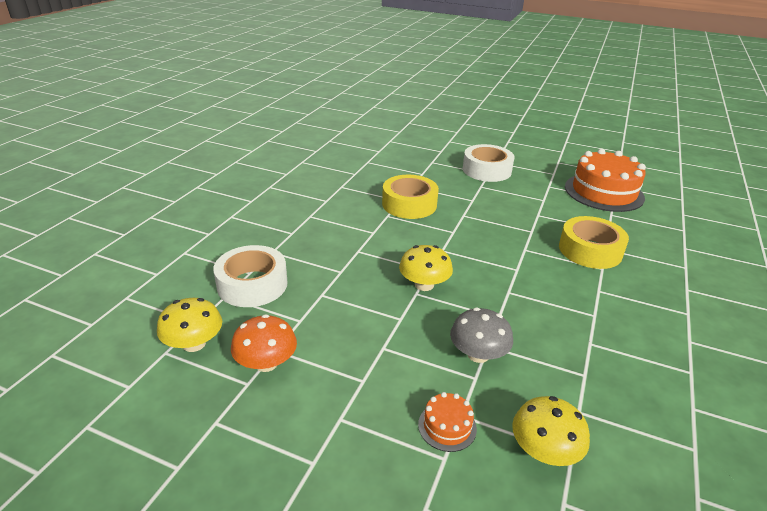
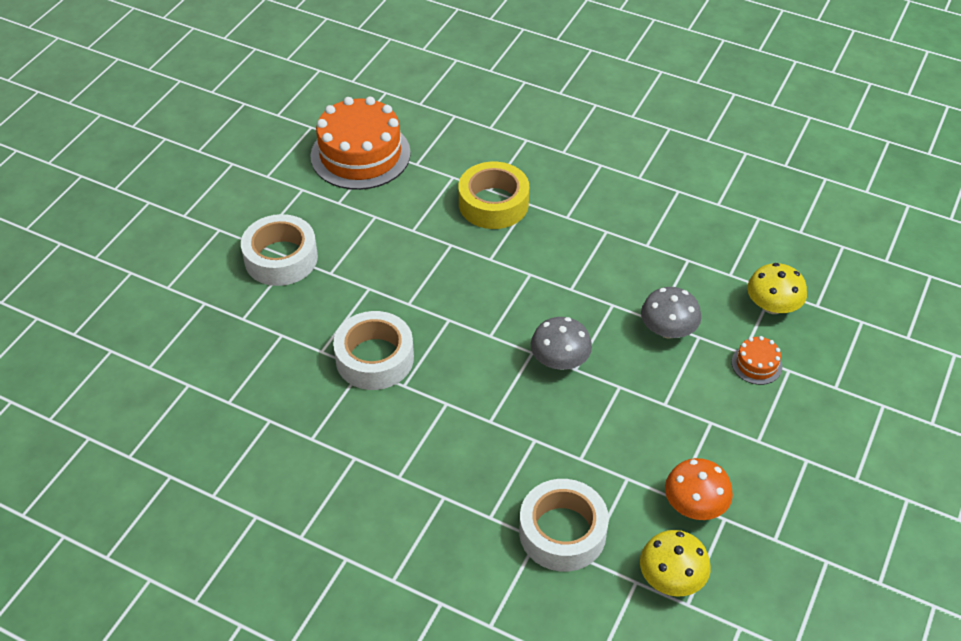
camera: 85 degrees left, 15 degrees up
(409, 204) = (374, 358): yellow tape -> white tape
(424, 285) = (560, 360): yellow mushroom -> grey mushroom

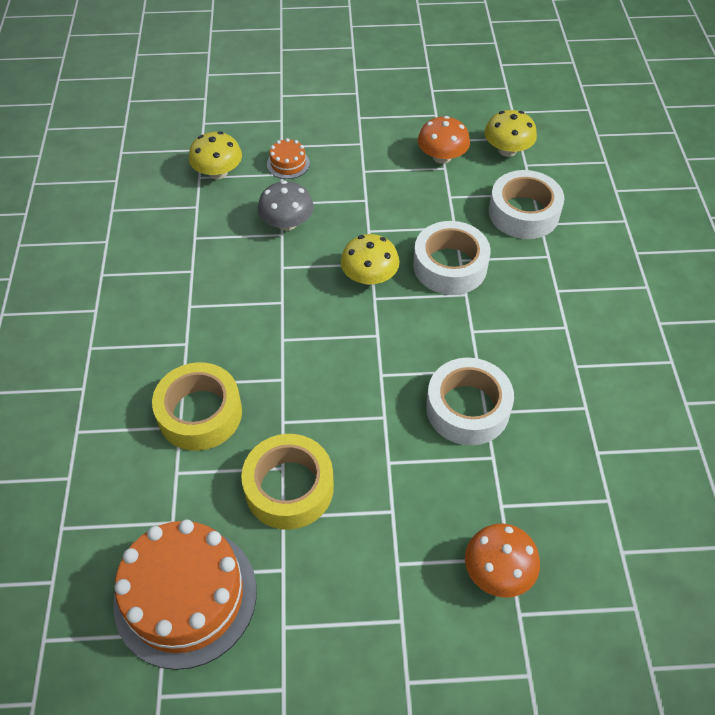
camera: 120 degrees left, 5 degrees up
(240, 307) = (498, 571): none -> orange mushroom
(281, 258) = (404, 576): white tape -> white tape (450, 266)
(394, 227) = (289, 488): none -> yellow tape
(560, 360) = (369, 277): grey mushroom -> yellow mushroom

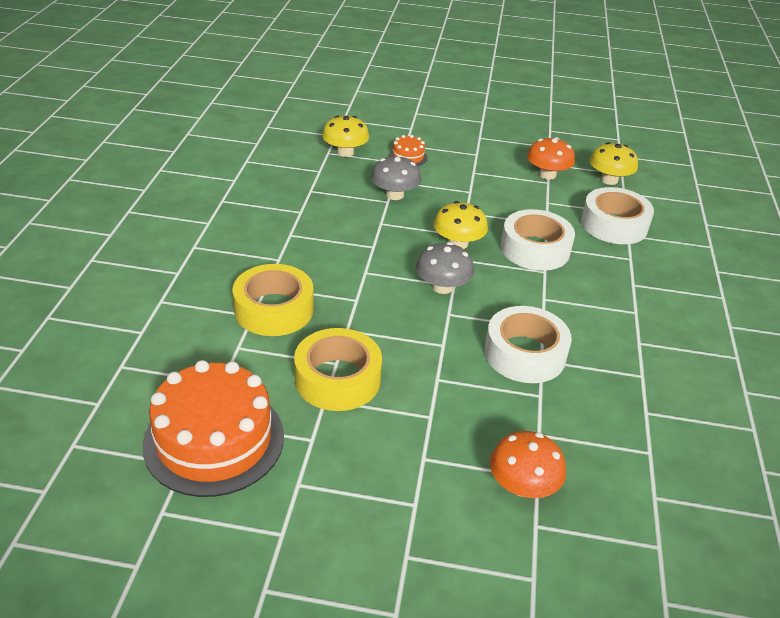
camera: 10 degrees right, 15 degrees down
(366, 340) = (442, 287): none -> grey mushroom

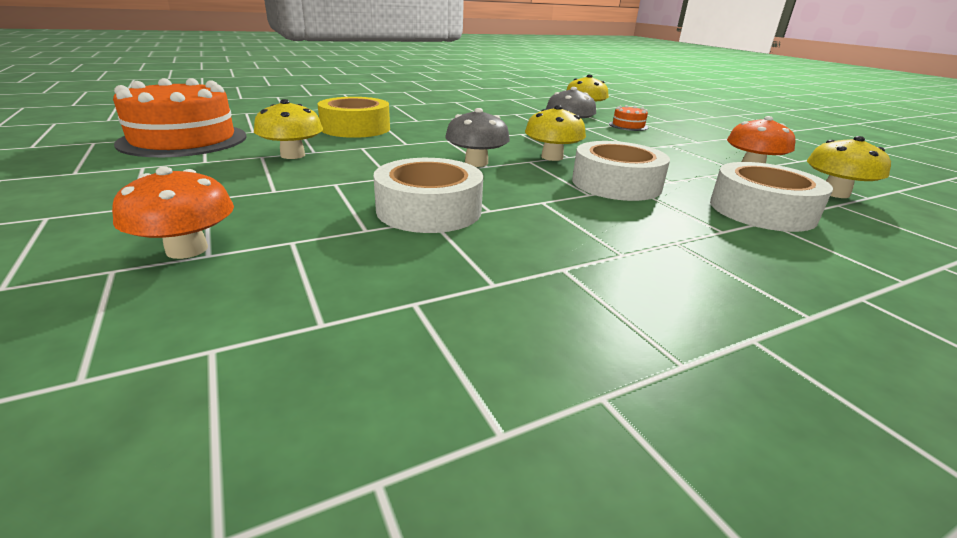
camera: 55 degrees right, 10 degrees down
(337, 379) = (293, 155): yellow tape -> yellow mushroom

